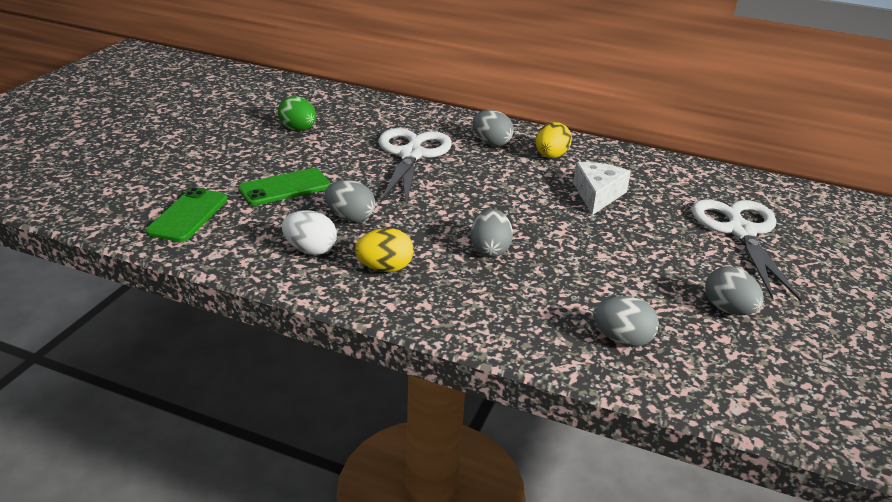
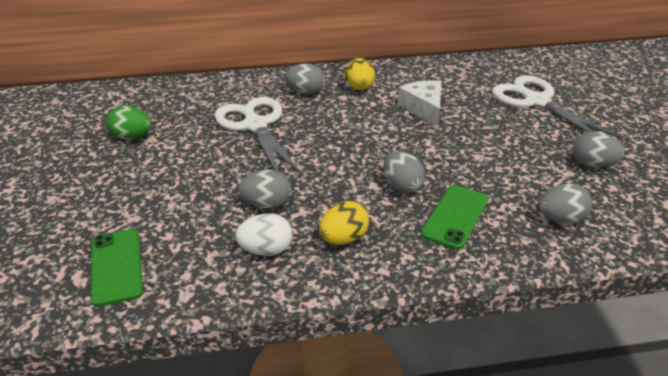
camera: 30 degrees left, 5 degrees up
(284, 187) = (180, 199): green phone -> green phone (455, 217)

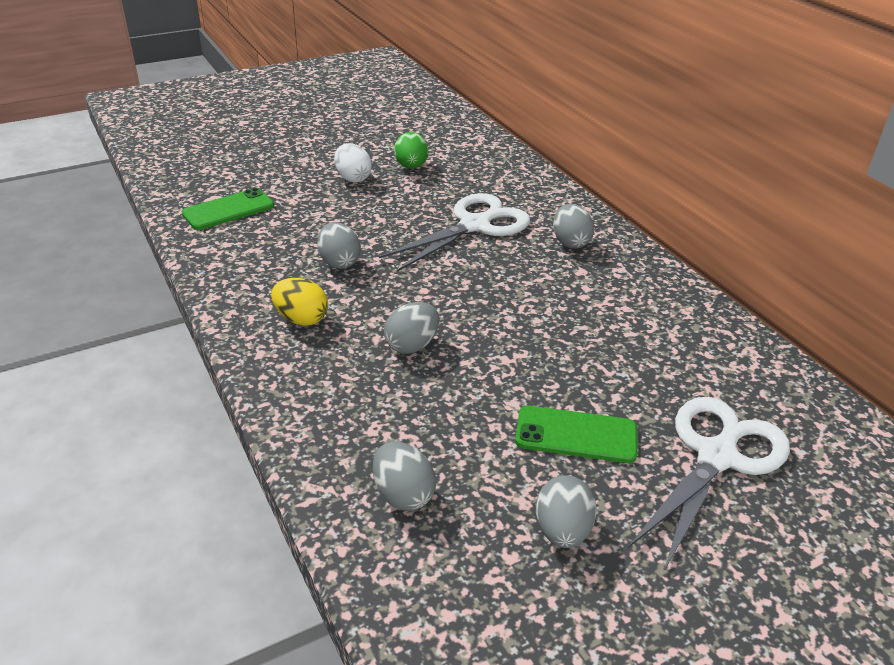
camera: 70 degrees right, 0 degrees up
(266, 250) = (270, 276): white egg -> white egg (353, 178)
(359, 88) = (614, 279): yellow egg -> none
(423, 108) = (603, 340): white cheese -> none
(455, 217) = (369, 395): green phone -> green phone (576, 434)

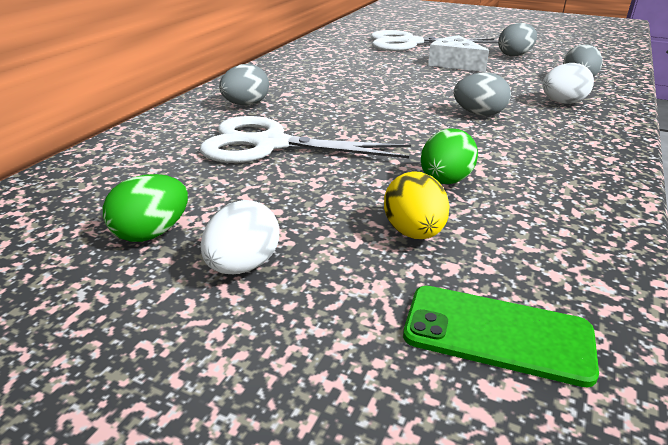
camera: 125 degrees left, 5 degrees down
(301, 319) = (546, 160): yellow egg -> yellow egg (414, 232)
(339, 262) = (445, 181): grey egg -> green egg
(369, 420) = (562, 103): none -> white egg
(576, 434) = (454, 63): green phone -> white cheese

